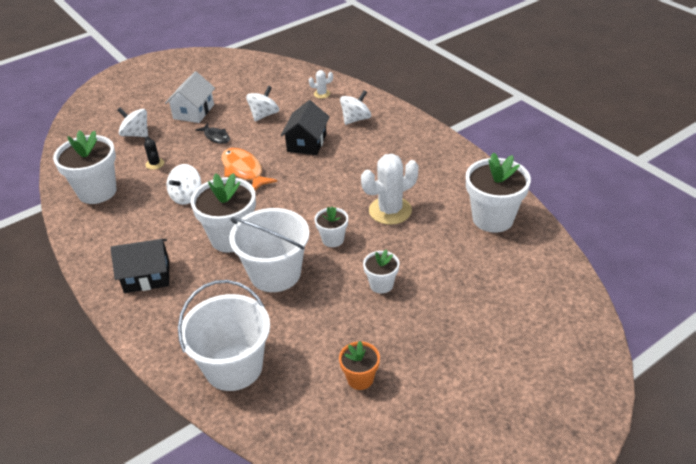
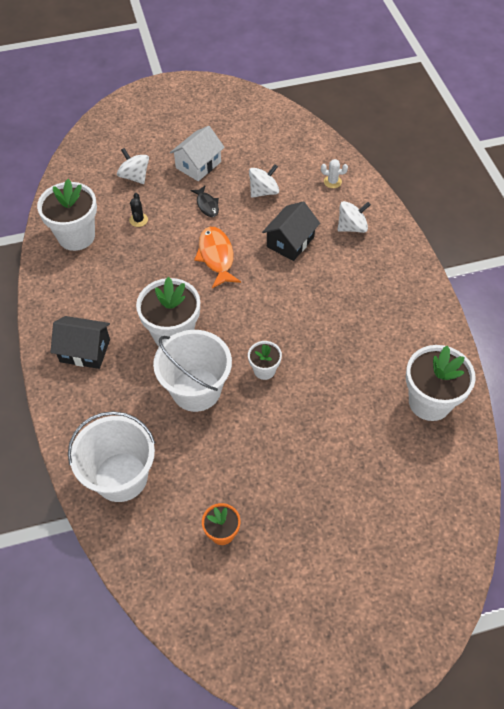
camera: 20 degrees right, 15 degrees up
(186, 196) = (152, 270): white spinning top -> none
(381, 285) = (286, 439): white flower pot -> none
(390, 211) = (333, 355): white cactus -> none

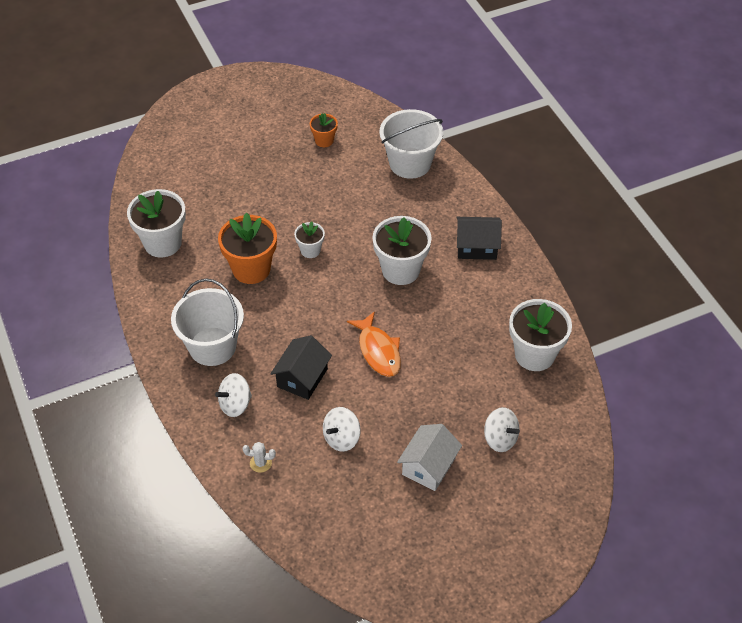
camera: 170 degrees right, 5 degrees down
(138, 220) = (475, 382): black cactus -> none
(196, 389) = (367, 228): white bucket -> white bucket (212, 346)
(207, 205) = (404, 411): black fish -> none
(330, 356) = (251, 269): none -> orange flower pot

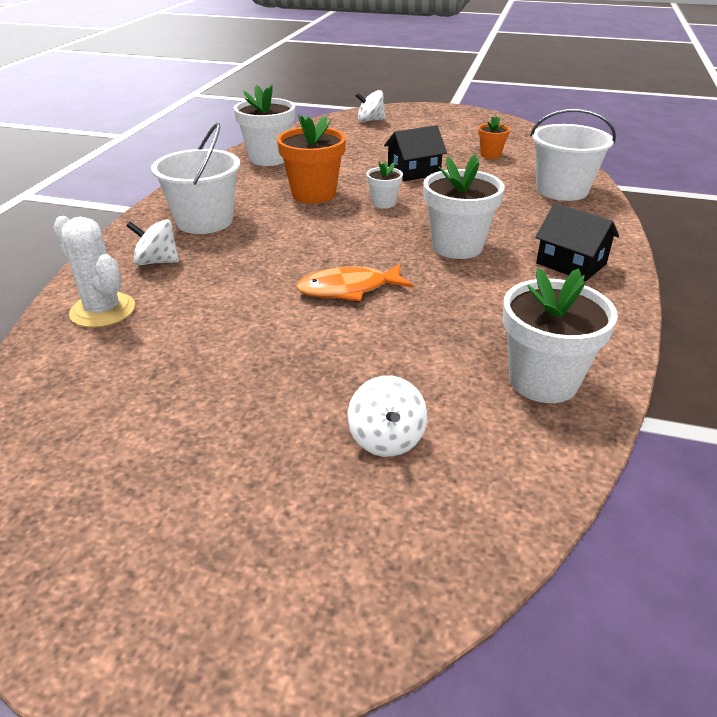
camera: 40 degrees right, 15 degrees down
(260, 463) = (103, 310): white cactus -> white cactus, size x2.09
(302, 378) = (244, 273): black house -> black house (414, 172)
(341, 438) = (205, 334): white spinning top -> white spinning top (370, 120)
(378, 351) = (348, 289): orange fish -> orange fish turned 60 degrees clockwise
(429, 466) = (257, 412): white house -> none

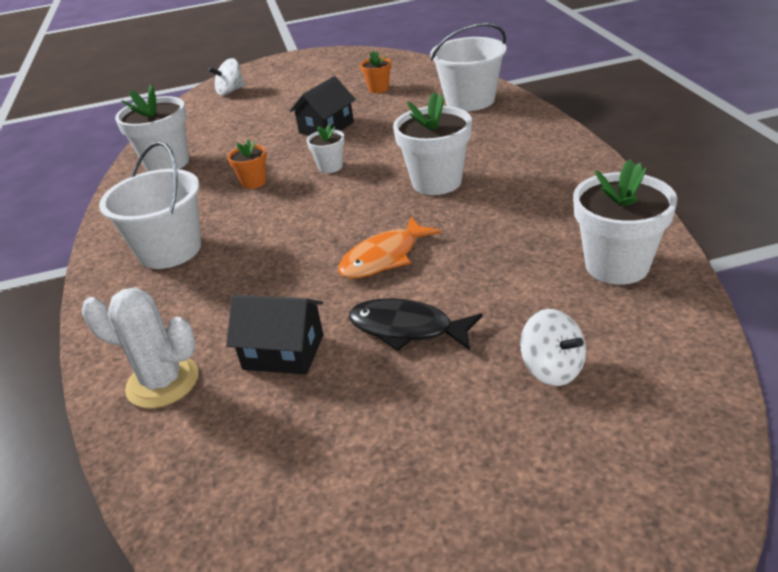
camera: 25 degrees left, 0 degrees up
(157, 262) = (165, 310): white spinning top -> none
(306, 351) = (407, 329): none -> black fish
(313, 194) = (254, 182): orange flower pot -> orange flower pot, size x0.53
(571, 264) = (540, 161): black house -> black house (283, 352)

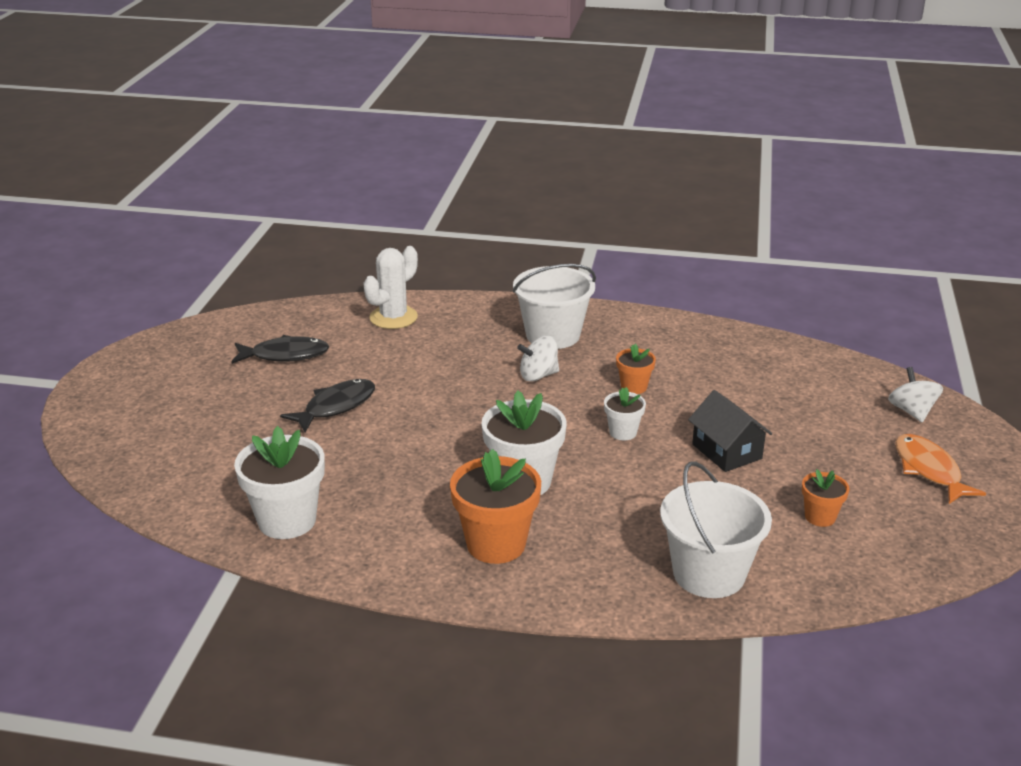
camera: 110 degrees right, 5 degrees down
(167, 163) = (727, 350): white flower pot -> none
(283, 352) = (370, 359): black house -> none
(315, 438) = (285, 355): none -> black fish
(384, 257) = (430, 420): orange fish -> orange fish (929, 470)
(524, 166) = (496, 544): none -> orange flower pot
(552, 369) = (230, 446): white spinning top -> white spinning top (538, 375)

